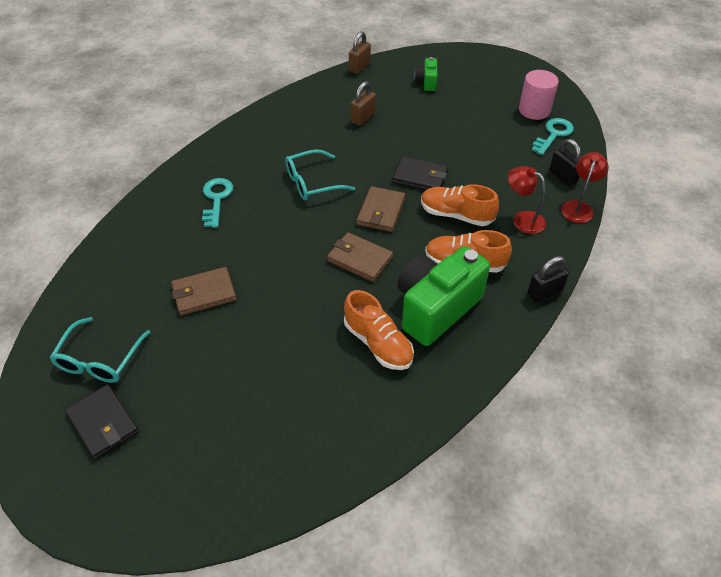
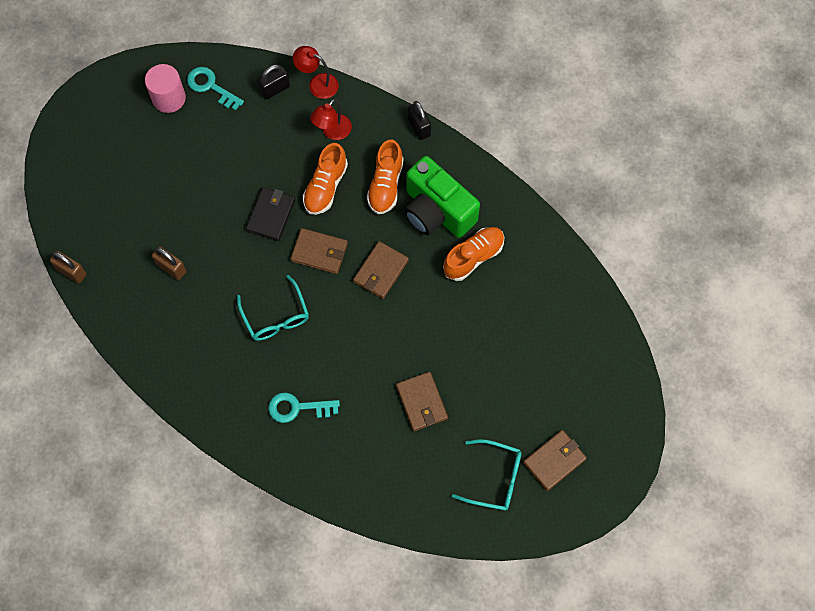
camera: 90 degrees left, 20 degrees up
(103, 423) = (554, 461): black wallet -> brown wallet
(426, 82) = (109, 200): green camera -> none

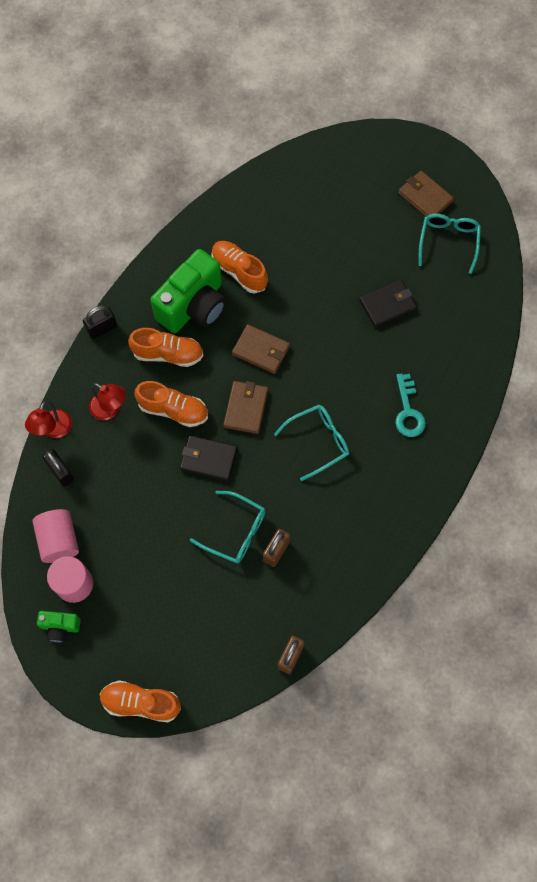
camera: 95 degrees left, 0 degrees up
(55, 147) = (141, 703): none -> orange shoe
(132, 86) = (60, 627): none -> green camera
(196, 234) = (235, 531): none -> turquoise glasses
(210, 86) = (59, 540): turquoise key -> pink cylinder
(421, 402) = (387, 305): brown wallet -> black wallet

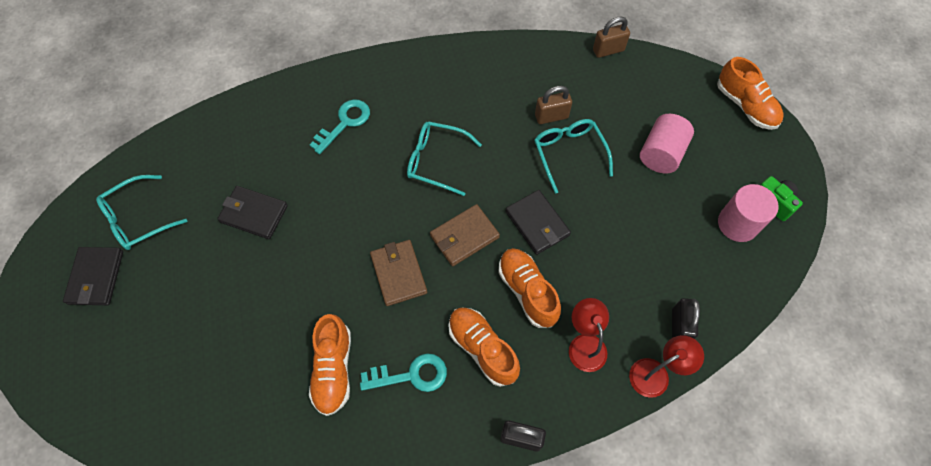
camera: 135 degrees left, 5 degrees down
(59, 540) = (726, 268): pink cylinder -> pink cylinder (661, 154)
(194, 306) = (411, 375): green camera -> turquoise key
(425, 197) = (96, 277): brown wallet -> black wallet

